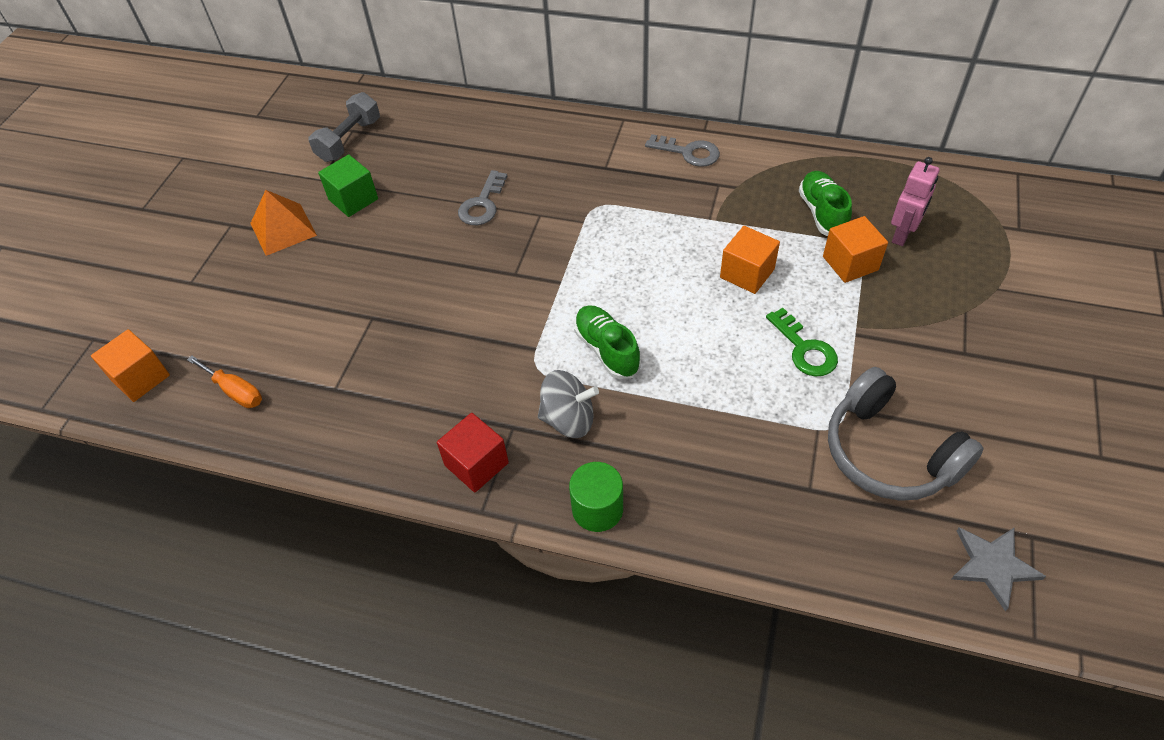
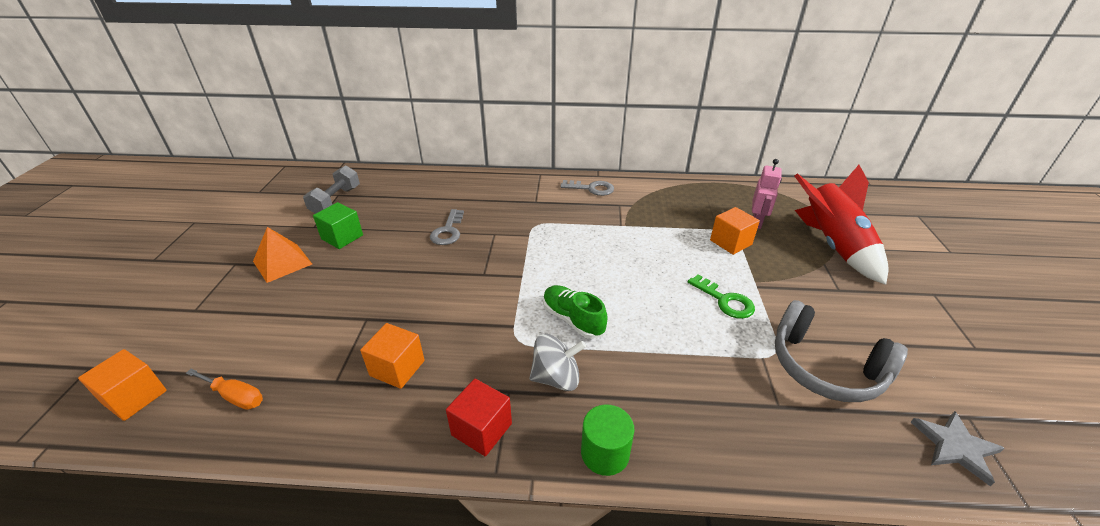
camera: 15 degrees left, 15 degrees down
(747, 273) = (661, 256): orange cube -> orange cube (397, 368)
(822, 213) = (697, 215): green shoe -> none
(993, 285) = (832, 245): none -> red rocket

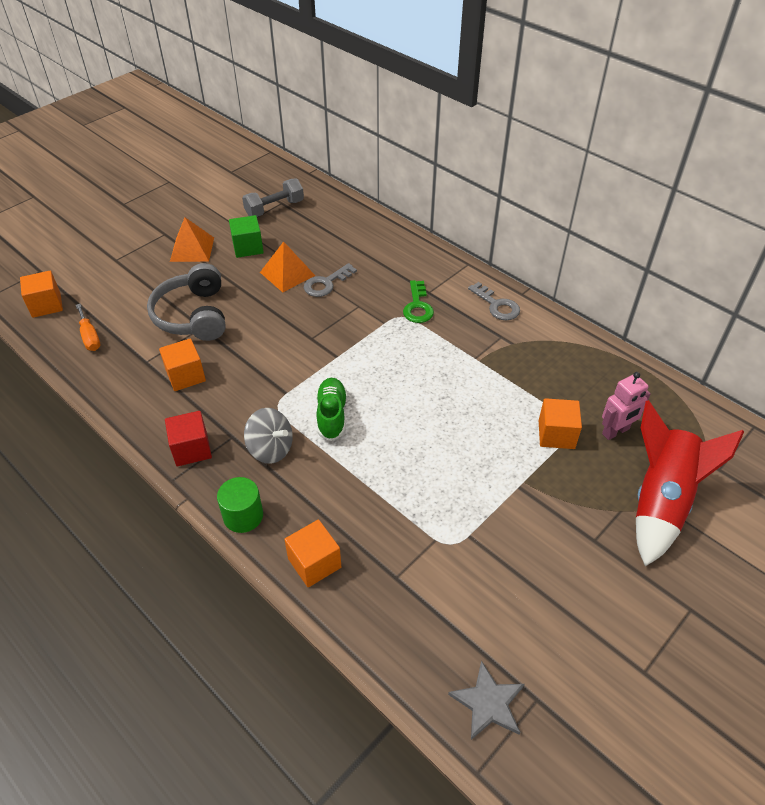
camera: 40 degrees right, 10 degrees up
(404, 239) = (287, 274): none -> orange pyramid
(712, 445) = (314, 563): none -> orange cube
(725, 300) = (471, 479): green key -> green key (418, 306)
(825, 367) = (475, 582): grey headphones -> grey headphones (193, 315)

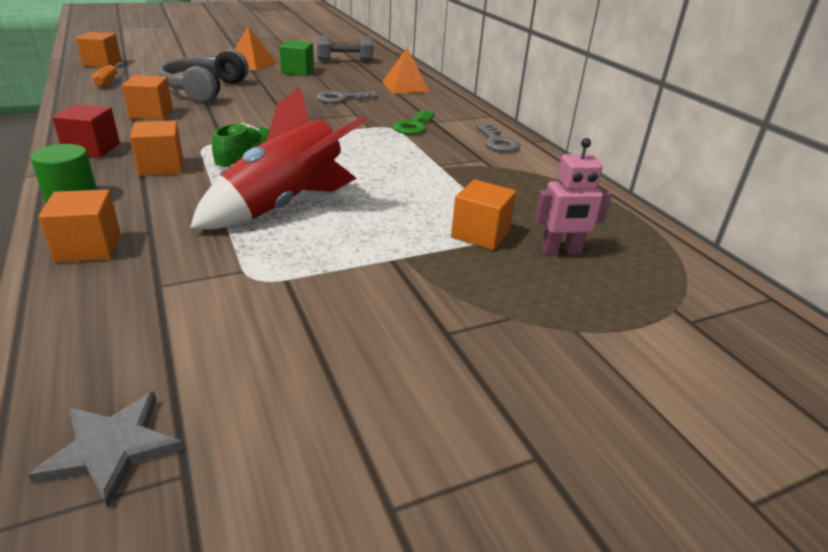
camera: 20 degrees right, 15 degrees down
(271, 449) = (161, 166): grey spinning top -> orange cube
(287, 274) = (313, 88): orange pyramid -> orange pyramid (405, 87)
(661, 501) = (577, 326): red rocket -> red rocket (285, 205)

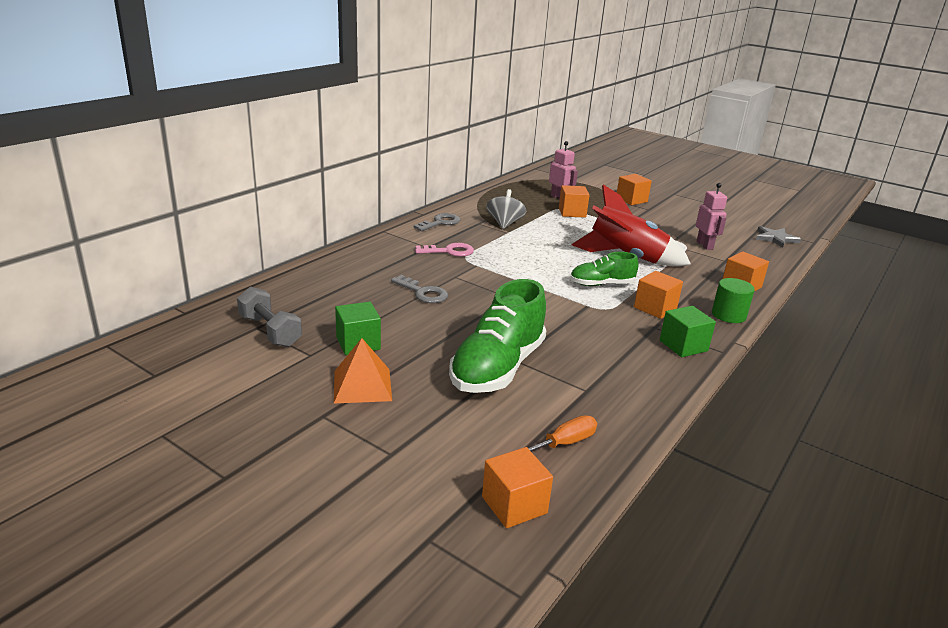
camera: 120 degrees left, 5 degrees down
(92, 149) = (683, 346): red cube -> green cube
(151, 113) = (594, 361): orange cube -> orange cube (631, 200)
(205, 89) = (497, 368): grey headphones -> green shoe
(228, 299) = (705, 245): none -> pink robot
(405, 87) = (344, 275): orange pyramid -> none
(413, 126) = (449, 251): green key -> pink key
(468, 172) = (504, 224): none -> grey spinning top

